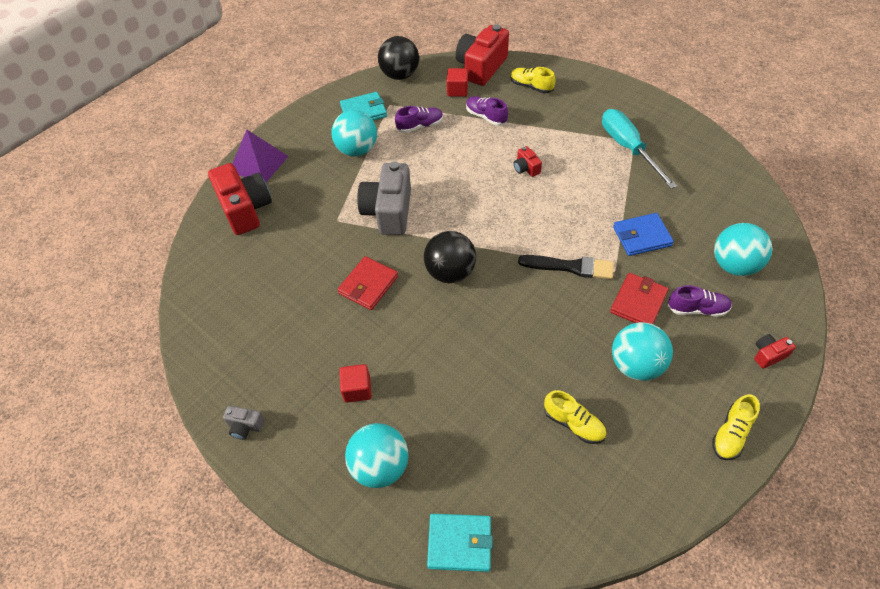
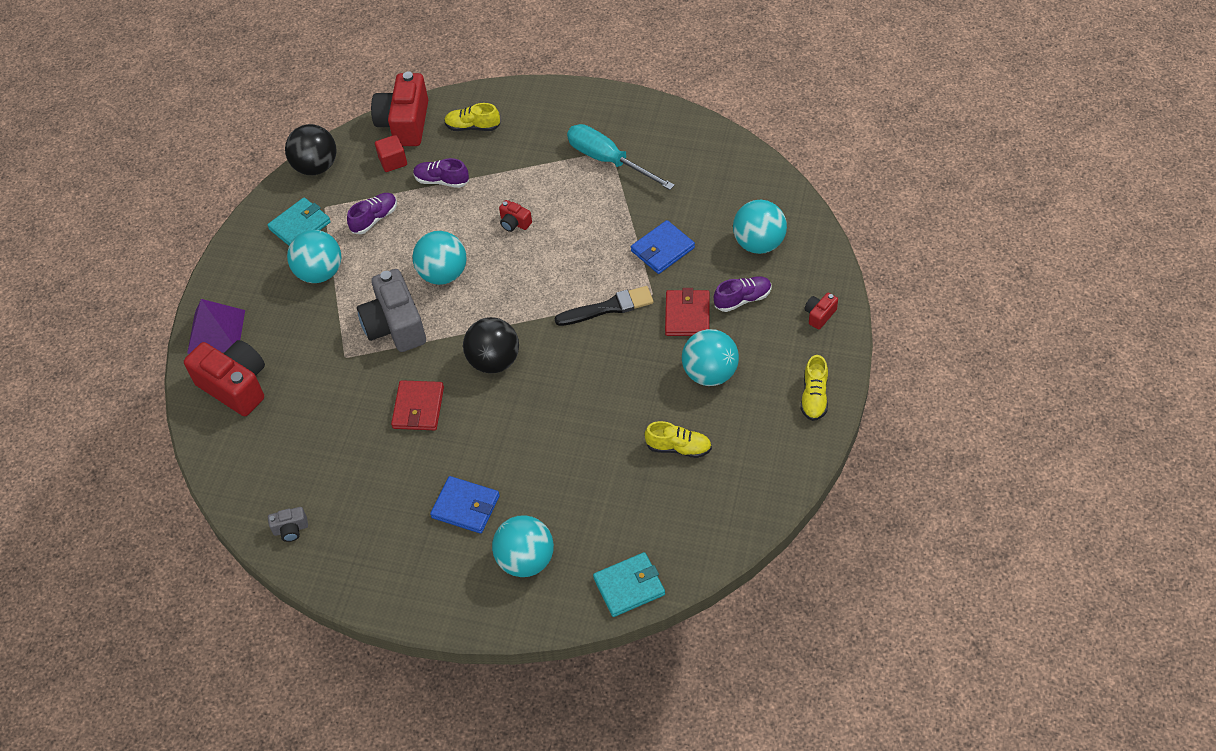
camera: 25 degrees left, 0 degrees up
(245, 426) = (377, 586): grey camera -> grey camera (291, 529)
(357, 389) = (465, 507): red cube -> blue wallet
(448, 186) = (443, 274): none -> turquoise ball

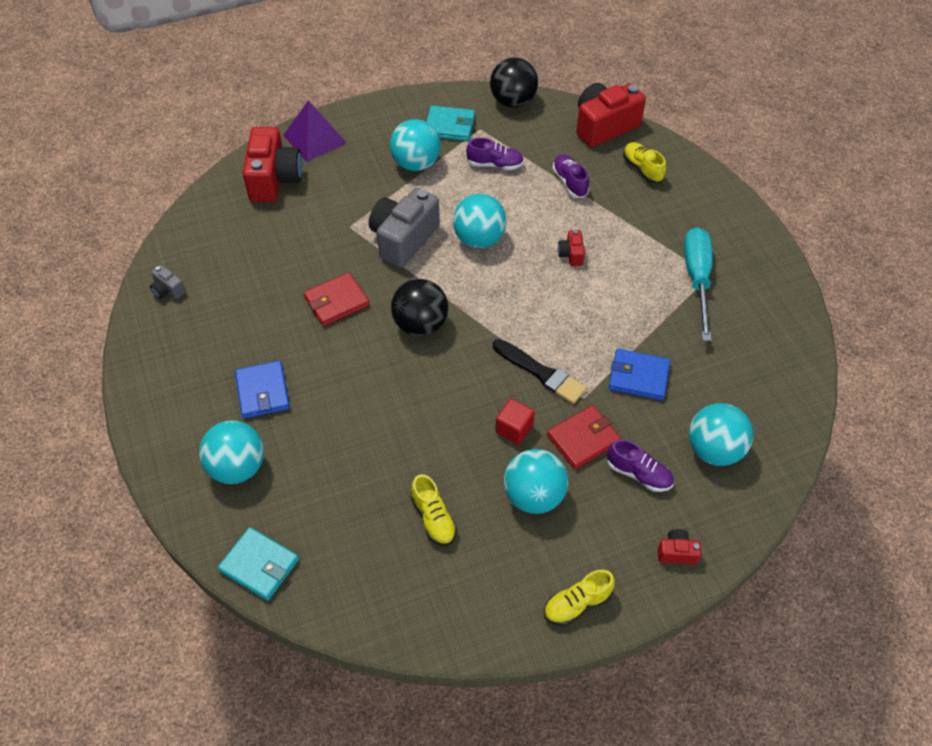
camera: 50 degrees right, 0 degrees up
(393, 161) = (560, 142): red cube -> red cube (514, 429)

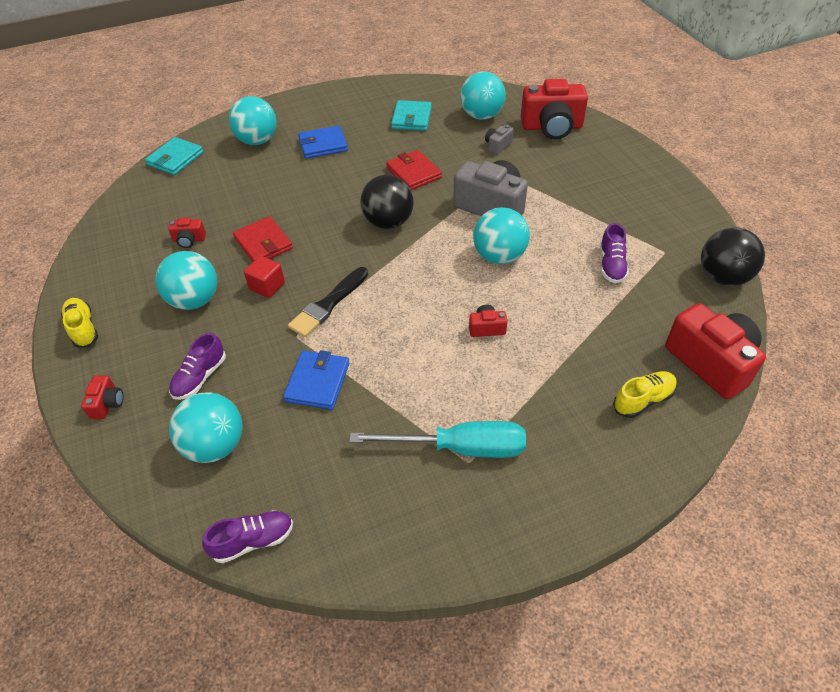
camera: 90 degrees right, 5 degrees down
(168, 290) = (422, 92): grey camera -> grey camera (497, 145)
(314, 139) = (610, 144): purple pyramid -> none
(416, 164) = (595, 208): turquoise ball -> turquoise ball (481, 116)
(433, 518) = (189, 240): yellow shoe -> red camera
(449, 126) = (661, 229): turquoise wallet -> turquoise wallet (411, 118)
(570, 182) = (600, 328): purple shoe -> purple shoe (253, 541)
(583, 439) = (248, 335): red wallet -> red wallet (263, 243)

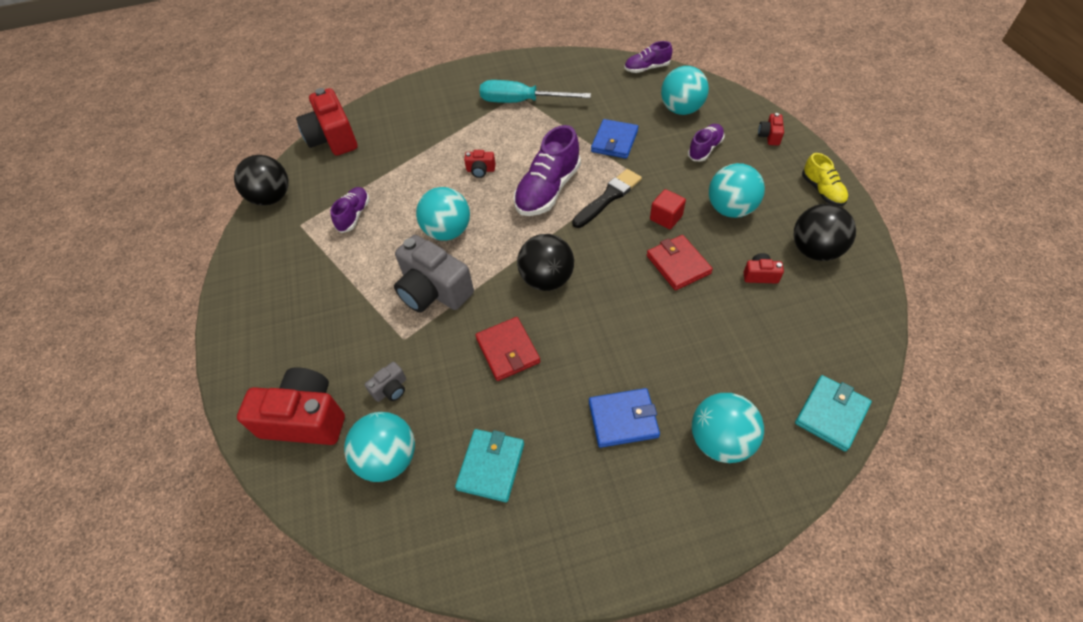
camera: 170 degrees left, 5 degrees up
(127, 265) = (815, 250): none -> black ball
(399, 308) = (548, 190): none -> purple shoe
(643, 400) = (394, 120): yellow shoe -> none

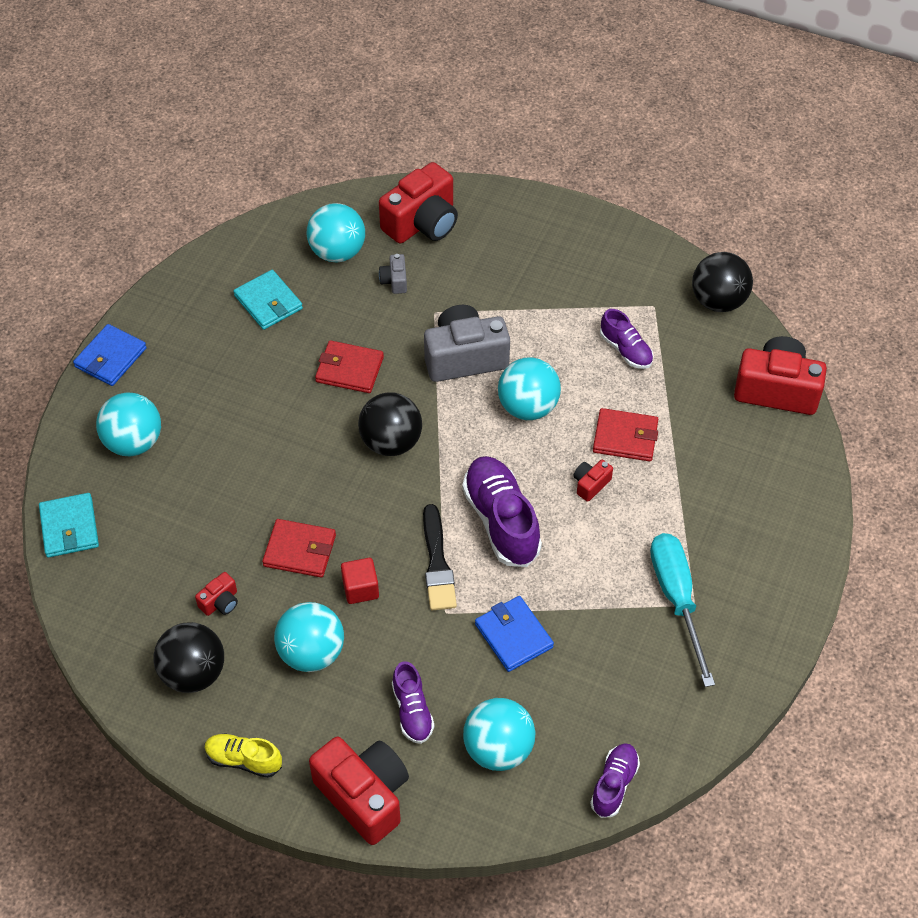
camera: 125 degrees right, 0 degrees up
(430, 176) = (625, 437): none -> red wallet
(521, 102) = (677, 599): turquoise screwdriver -> turquoise screwdriver turned 60 degrees counterclockwise
(623, 419) = (214, 398): blue wallet -> blue wallet (110, 357)
(769, 136) = (364, 795): red camera -> red camera, size x2.22

